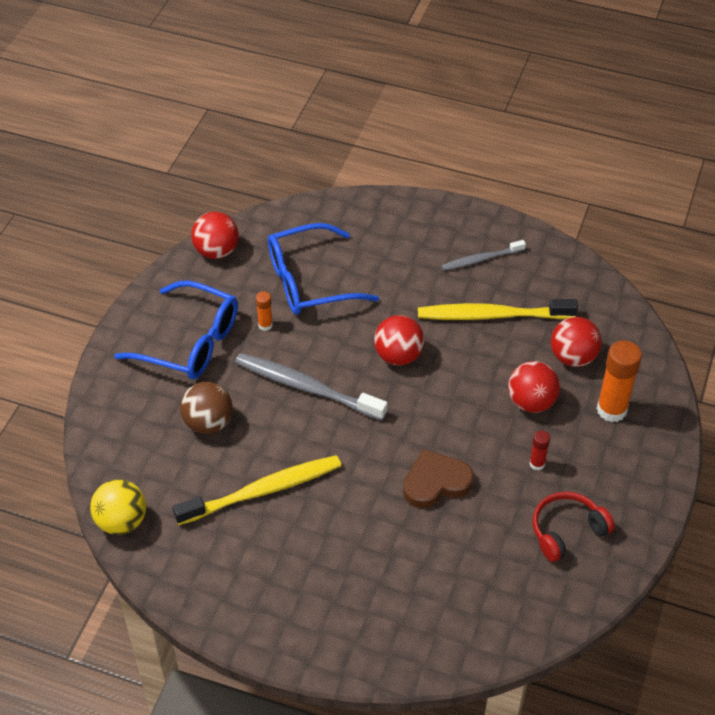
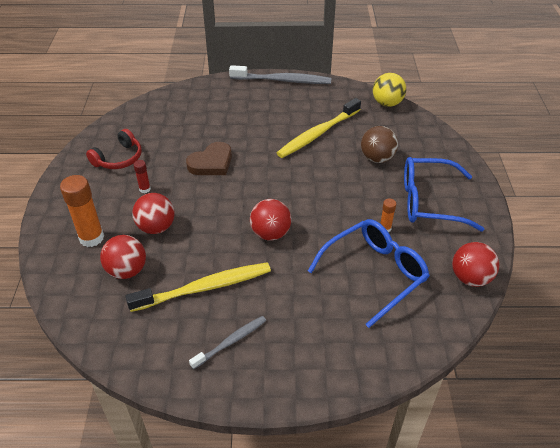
camera: 160 degrees right, 5 degrees down
(307, 388) = (326, 194): grey toothbrush -> grey toothbrush (282, 80)

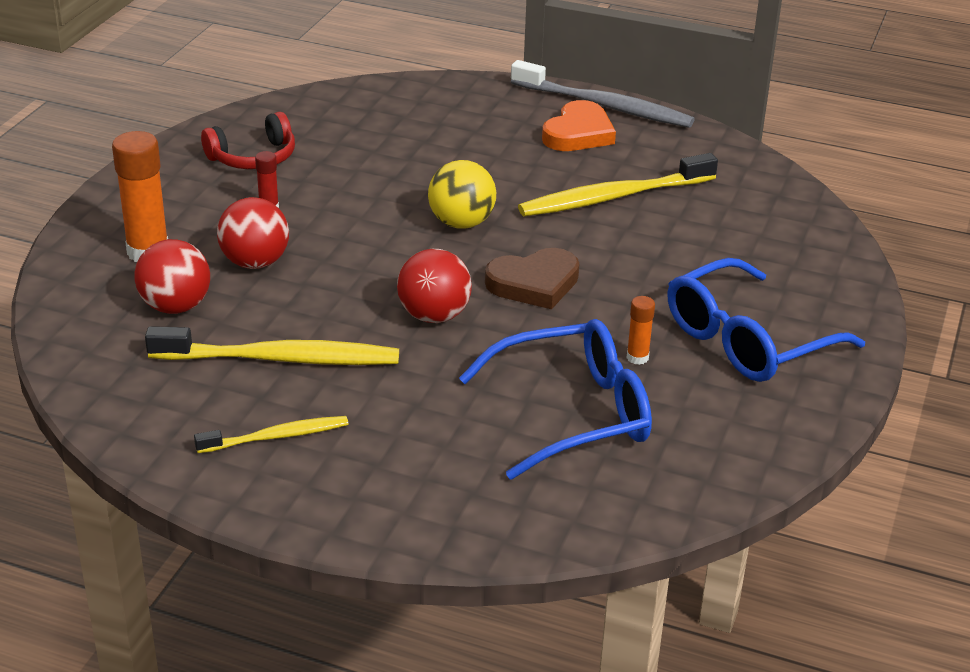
camera: 20 degrees right, 10 degrees down
(211, 163) = (400, 197): brown heart -> brown heart (534, 283)
(230, 342) = (276, 437): grey toothbrush -> yellow toothbrush
(279, 100) = (578, 133): none -> orange heart
(377, 158) = (696, 256): brown ball -> none
(387, 103) = (776, 180): yellow ball -> yellow ball (461, 223)
(429, 202) = (747, 340): blue glasses -> blue glasses turned 60 degrees counterclockwise
(470, 278) = (741, 463): red ball -> none

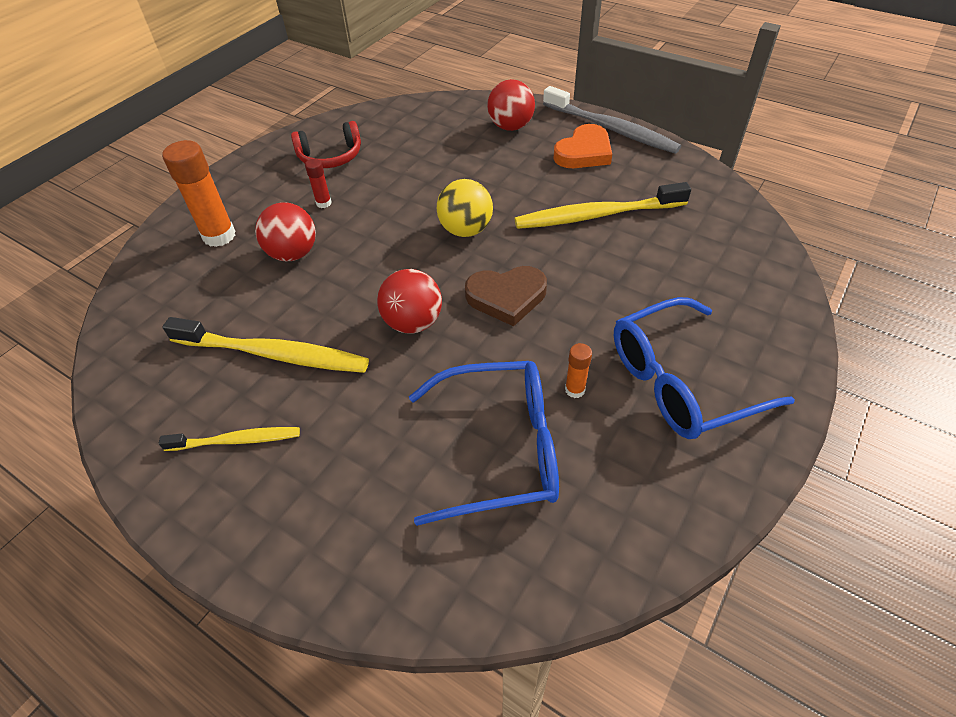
camera: 15 degrees right, 15 degrees up
(176, 306) = (216, 291): red ball -> red ball (511, 127)

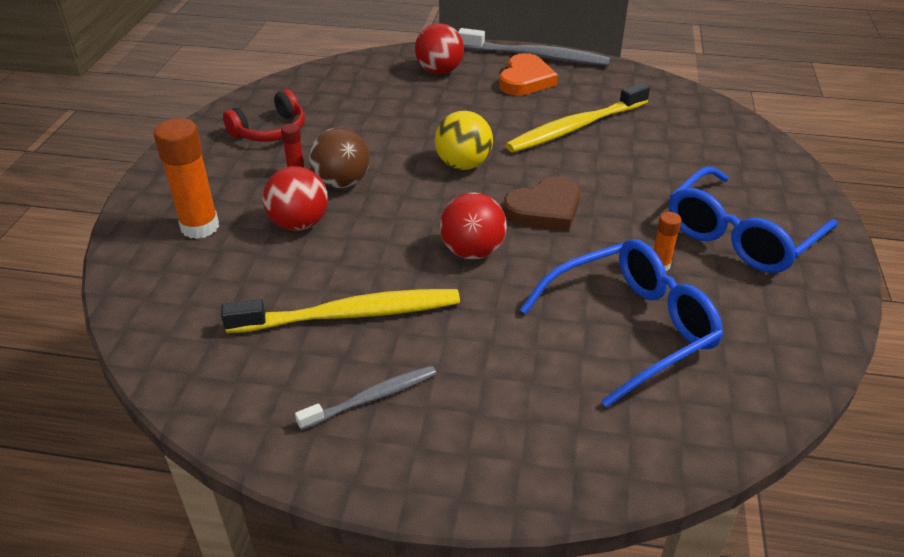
camera: 25 degrees left, 10 degrees down
(236, 440) = (371, 398): yellow toothbrush -> grey toothbrush
(352, 222) = (342, 182): none -> brown ball

